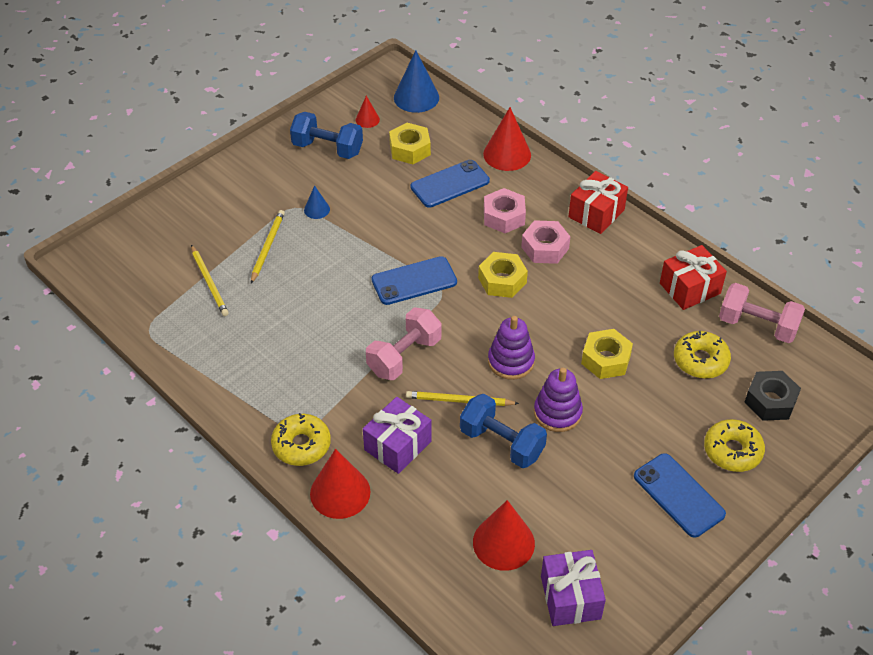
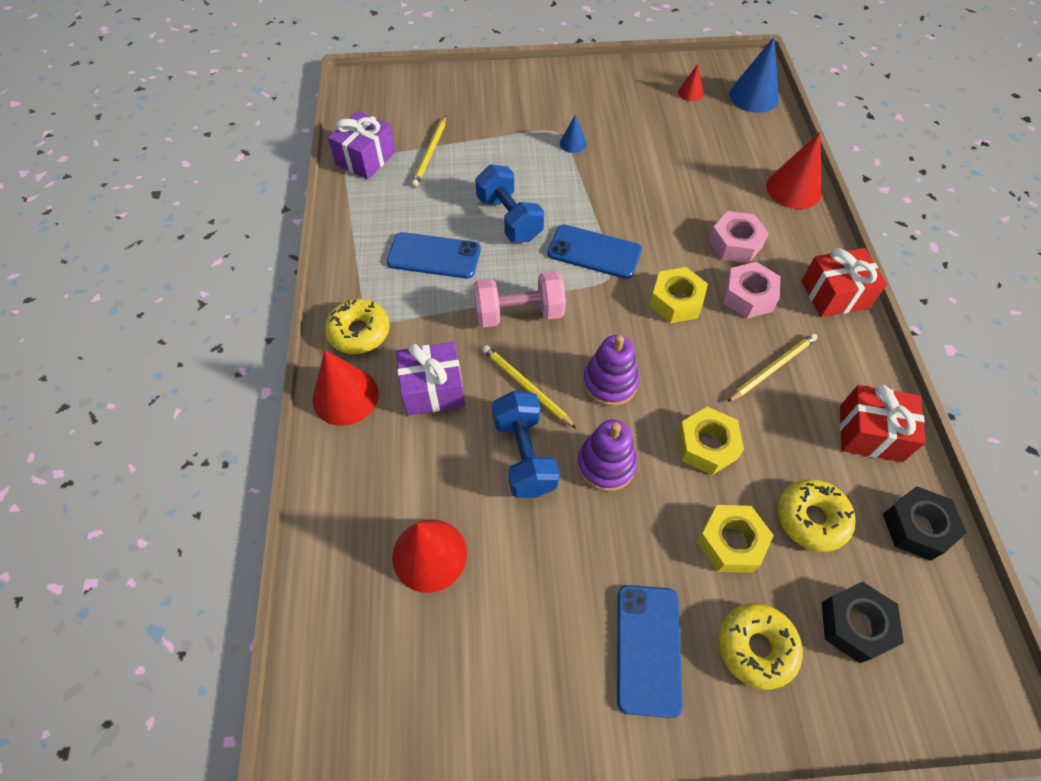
camera: 40 degrees right, 10 degrees up
(267, 247) = (502, 151): yellow pencil -> yellow pencil (772, 368)
(327, 148) = (632, 99): blue dumbbell -> blue dumbbell (509, 219)
(410, 149) = (704, 137): yellow nut -> yellow nut (731, 542)
(450, 184) = (711, 186): blue phone -> blue phone (434, 256)
(570, 597) = (434, 666): purple gift -> purple gift (366, 158)
(757, 326) = (917, 527): pink dumbbell -> black nut

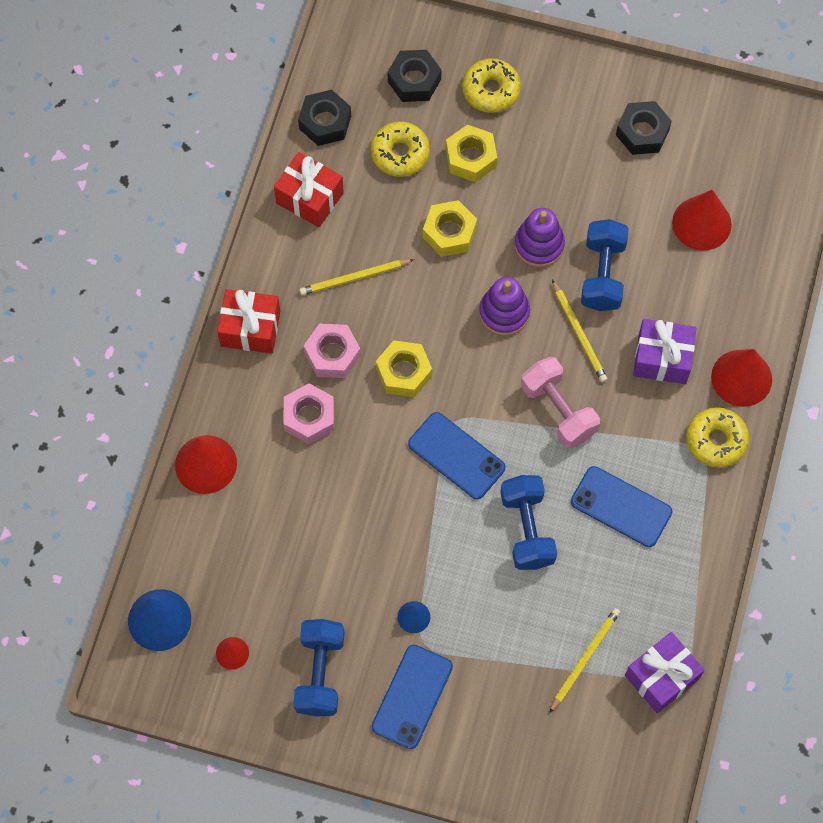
camera: 160 degrees left, 10 degrees up
(519, 313) = (558, 410): pink dumbbell -> pink dumbbell turned 45 degrees clockwise
(540, 657) = (642, 132): none -> black nut
(622, 98) = (320, 673): none -> blue dumbbell
(648, 649) = (566, 113): blue phone -> blue phone (412, 696)

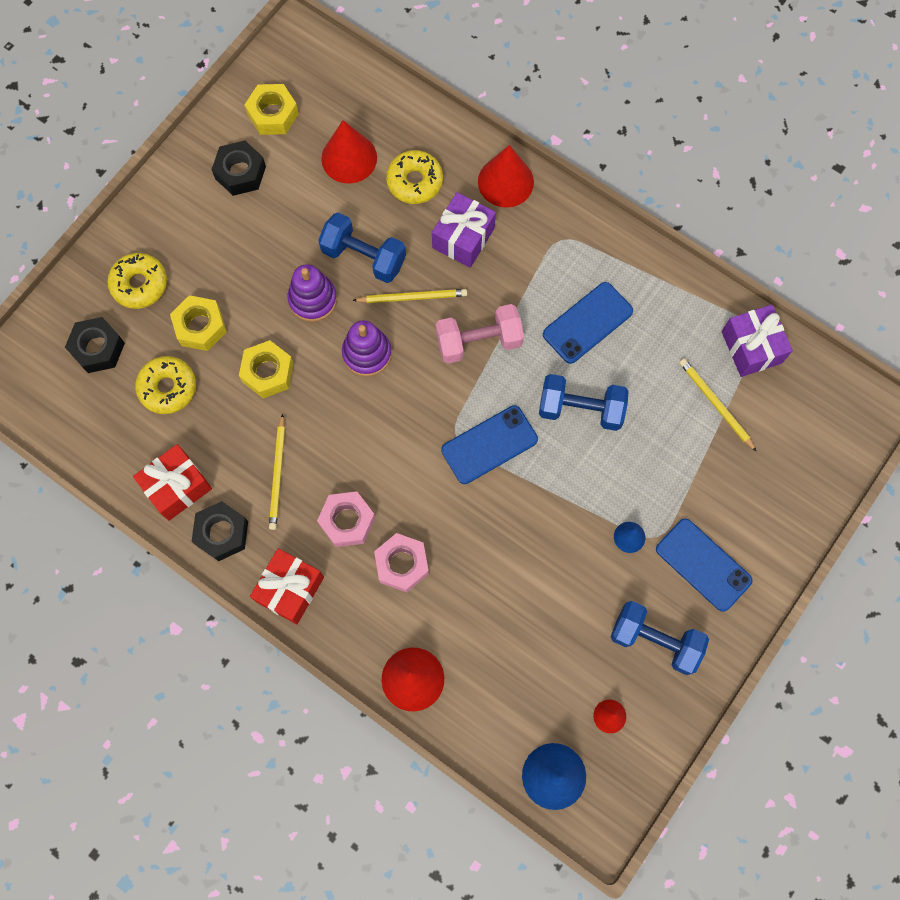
camera: 70 degrees left, 5 degrees up
(325, 122) = (104, 445): black nut -> black nut (222, 533)
(404, 372) = (390, 462): yellow nut -> yellow nut (273, 114)
(716, 440) = (555, 223): yellow donut -> yellow donut (414, 181)

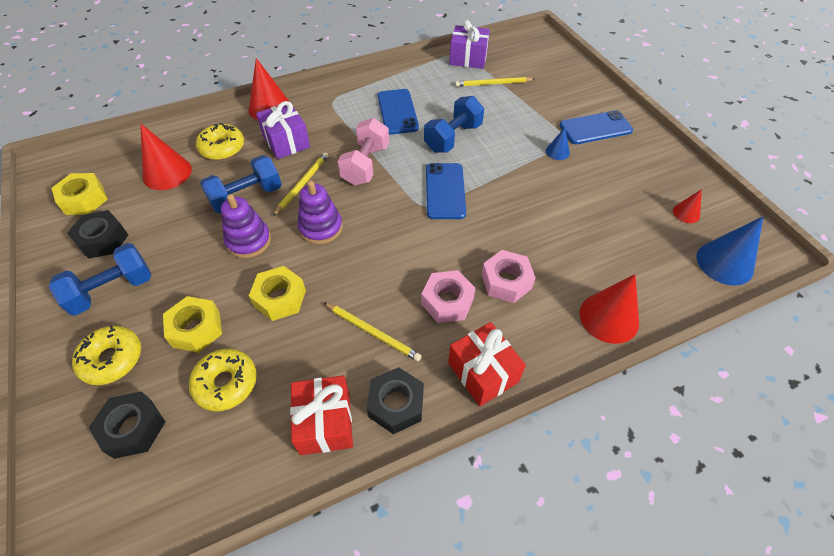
camera: 60 degrees left, 20 degrees down
(655, 640) = (638, 169): blue dumbbell -> blue dumbbell (112, 290)

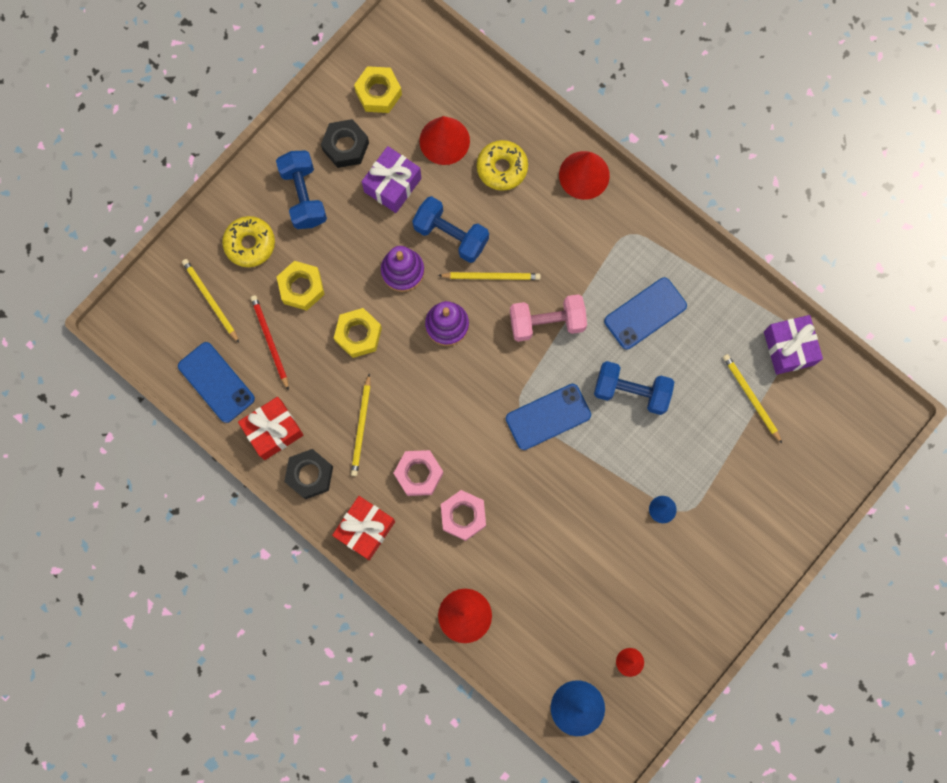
camera: 65 degrees right, 25 degrees up
(112, 290) = (304, 196): blue dumbbell -> blue dumbbell turned 45 degrees clockwise
(133, 428) = (210, 300): black nut -> yellow pencil
(226, 383) = (270, 341): yellow donut -> red pencil
(286, 142) = (541, 225): purple gift -> purple gift (392, 185)
(595, 128) = (724, 539): blue phone -> blue phone (216, 382)

